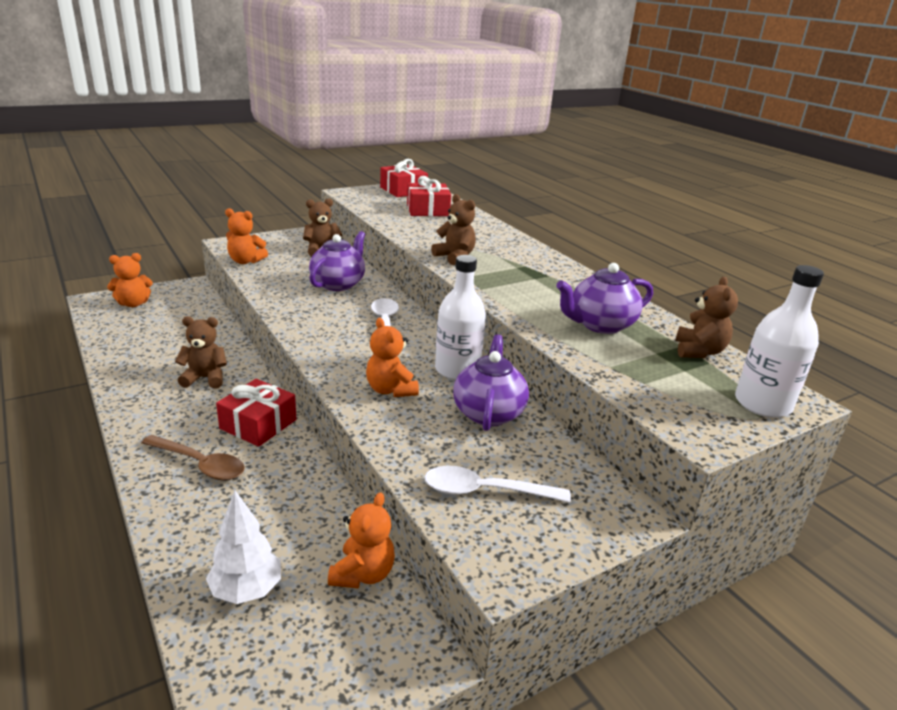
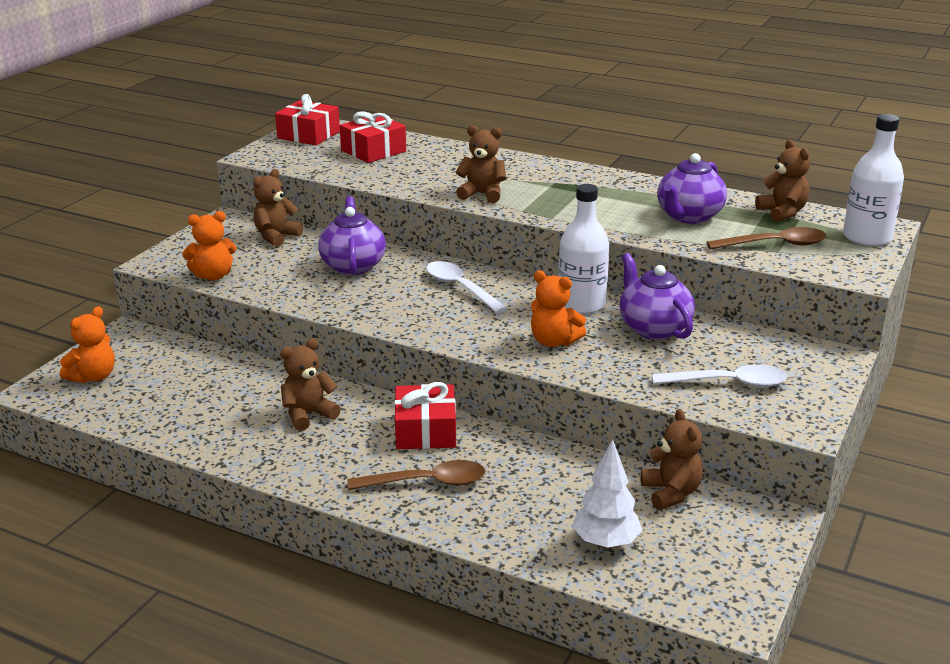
camera: 30 degrees left, 0 degrees up
(363, 574) = (671, 493): orange teddy bear -> brown teddy bear
(486, 491) = (728, 383): white spoon -> white spoon turned 150 degrees counterclockwise
(649, 376) = (774, 245): none -> brown spoon

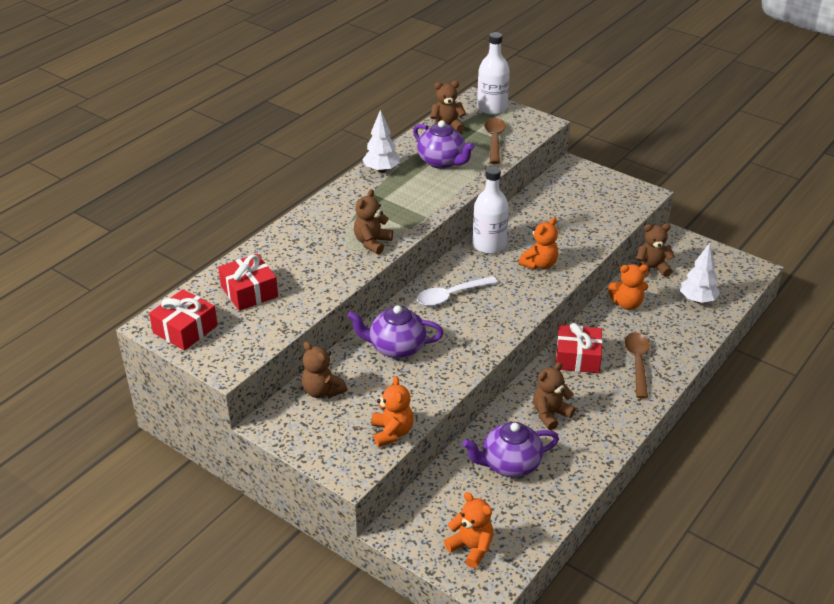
camera: 80 degrees left, 10 degrees up
(308, 415) = (550, 414): brown teddy bear -> brown teddy bear turned 75 degrees clockwise
(565, 470) = (627, 304): none -> orange teddy bear
(642, 185) = (381, 170): none -> white tree
(653, 328) = (528, 222): purple teapot -> purple teapot (509, 464)
(728, 383) = (599, 208): white spoon -> none

